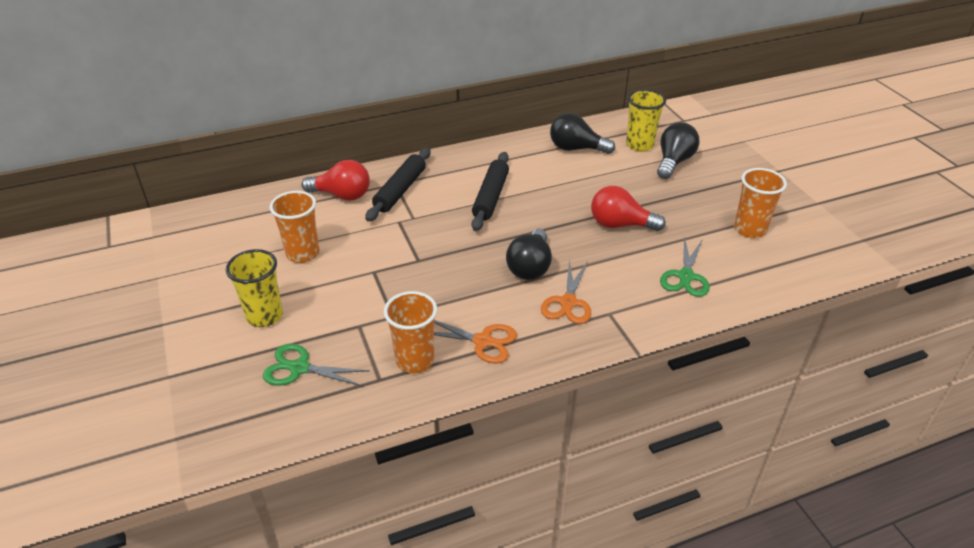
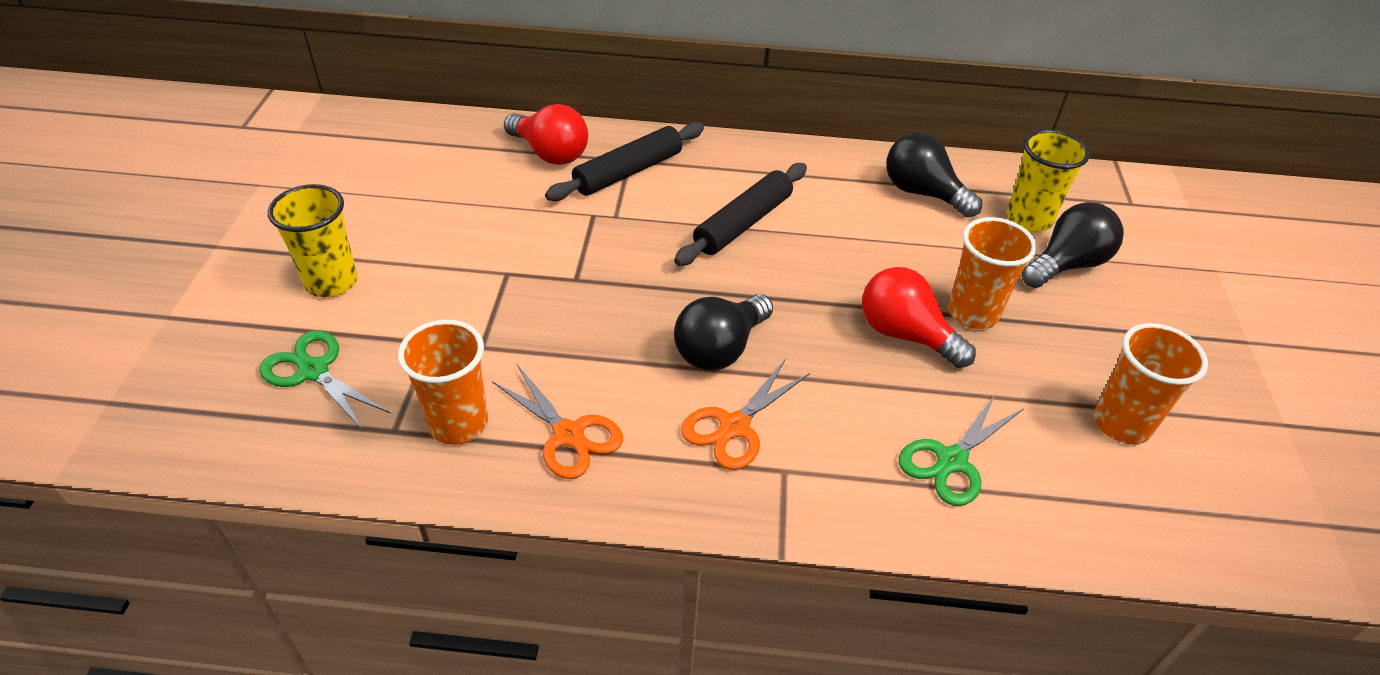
camera: 25 degrees right, 5 degrees up
(303, 254) = (441, 215): orange cup -> orange cup (973, 313)

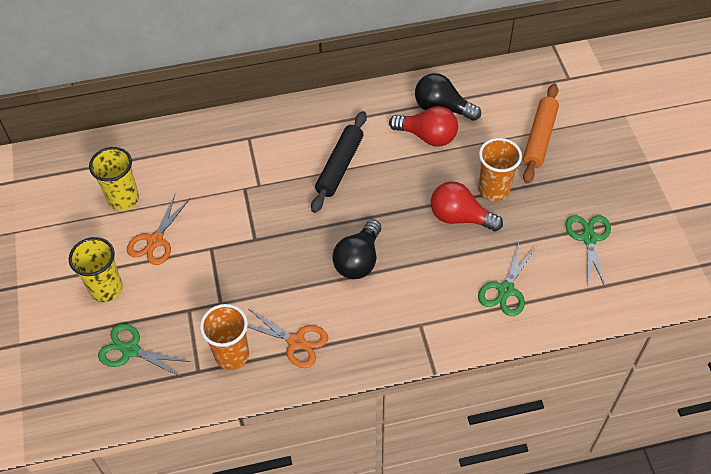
camera: 15 degrees left, 10 degrees up
(550, 153) = (194, 148): red light bulb -> red light bulb (427, 136)
(628, 172) = (252, 148): black rolling pin -> none
(734, 426) = (384, 307): orange scissors -> orange scissors (155, 241)
(1028, 219) = (510, 110): yellow cup -> yellow cup (123, 199)
(1066, 264) = (539, 138): black light bulb -> orange rolling pin
(1121, 424) = (589, 238): orange cup -> green scissors

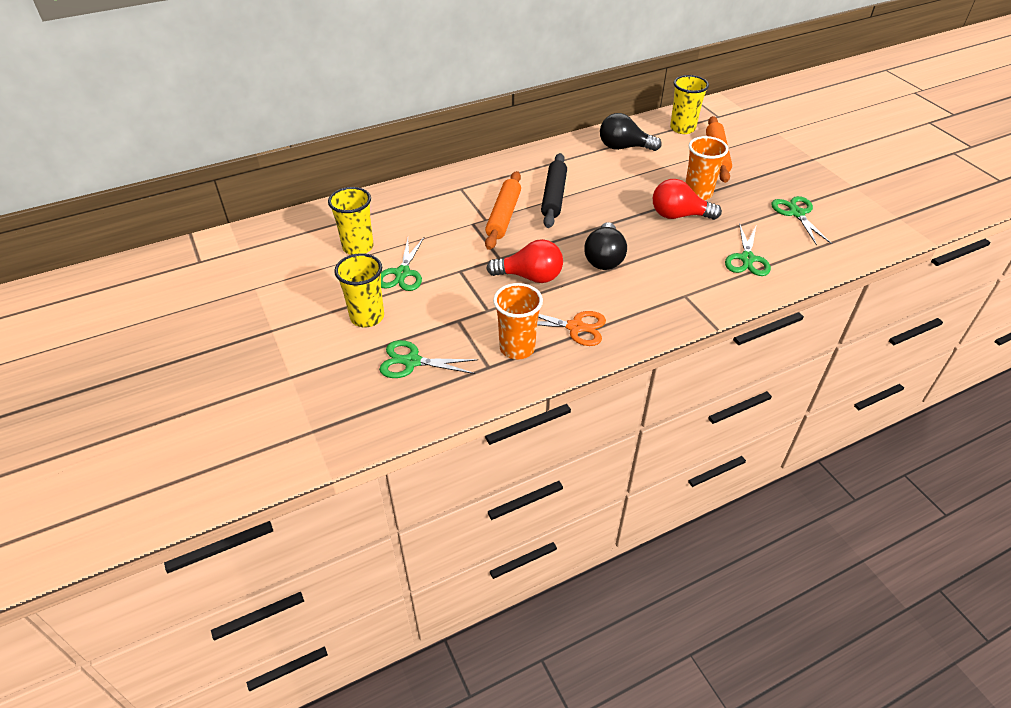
camera: 15 degrees left, 10 degrees down
(155, 241) = (402, 273): orange scissors -> green scissors
(278, 184) = (503, 216): none -> orange rolling pin
(427, 136) = (621, 166): red light bulb -> red light bulb (530, 277)
(519, 90) = (682, 128): none -> yellow cup

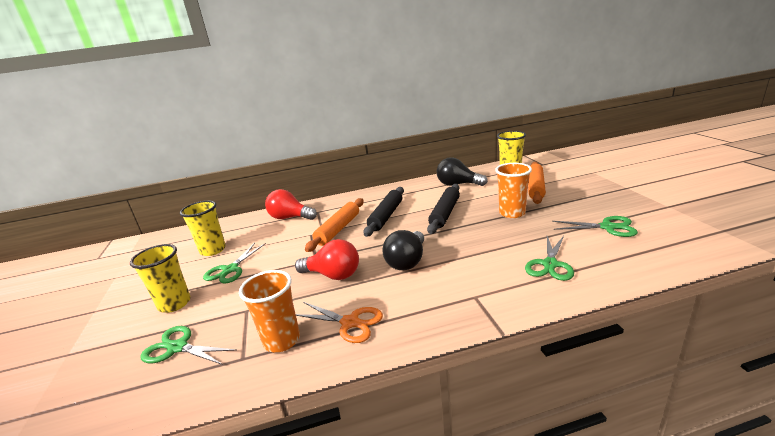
camera: 15 degrees right, 20 degrees down
(623, 193) = (445, 213): none -> black rolling pin
(678, 215) = (489, 229): red light bulb -> red light bulb (290, 218)
(796, 213) = (607, 227): green scissors -> green scissors turned 105 degrees clockwise

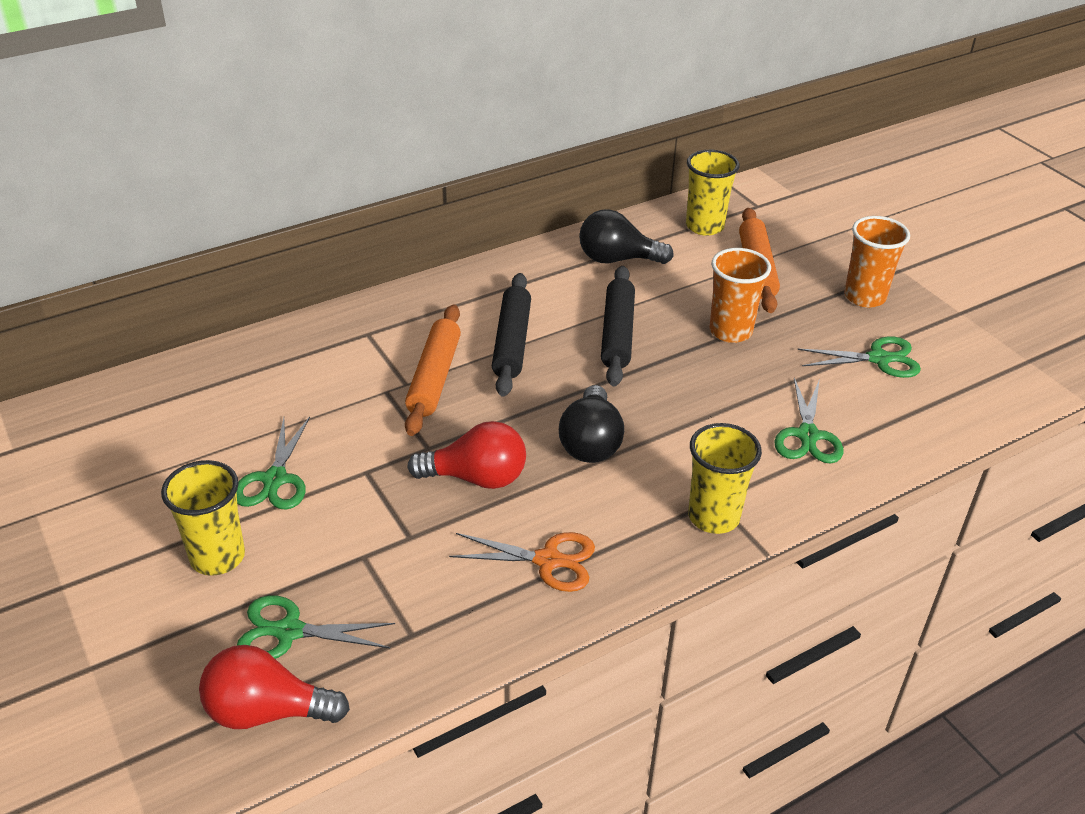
camera: 20 degrees left, 15 degrees up
(213, 250) = (204, 438): yellow cup -> yellow cup (713, 517)
(282, 340) = (457, 600): orange cup -> orange cup (864, 297)
(290, 218) = (318, 351): red light bulb -> red light bulb (267, 711)

